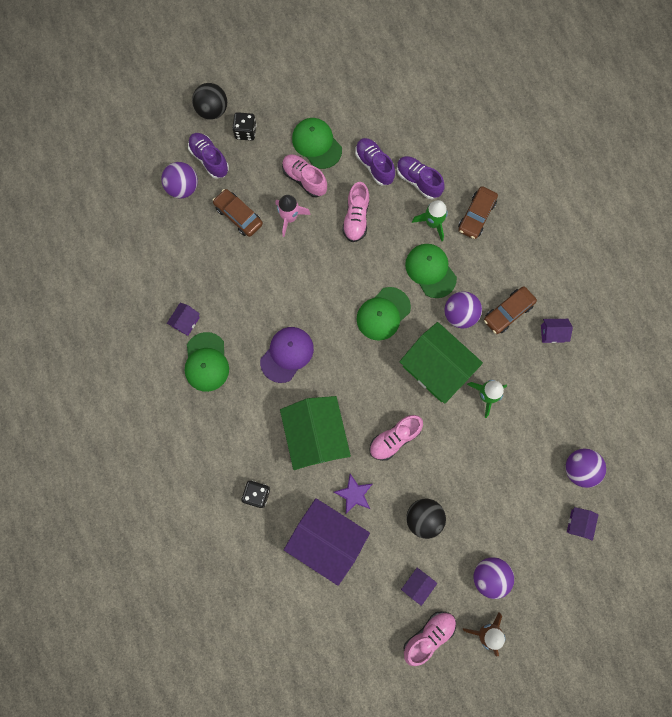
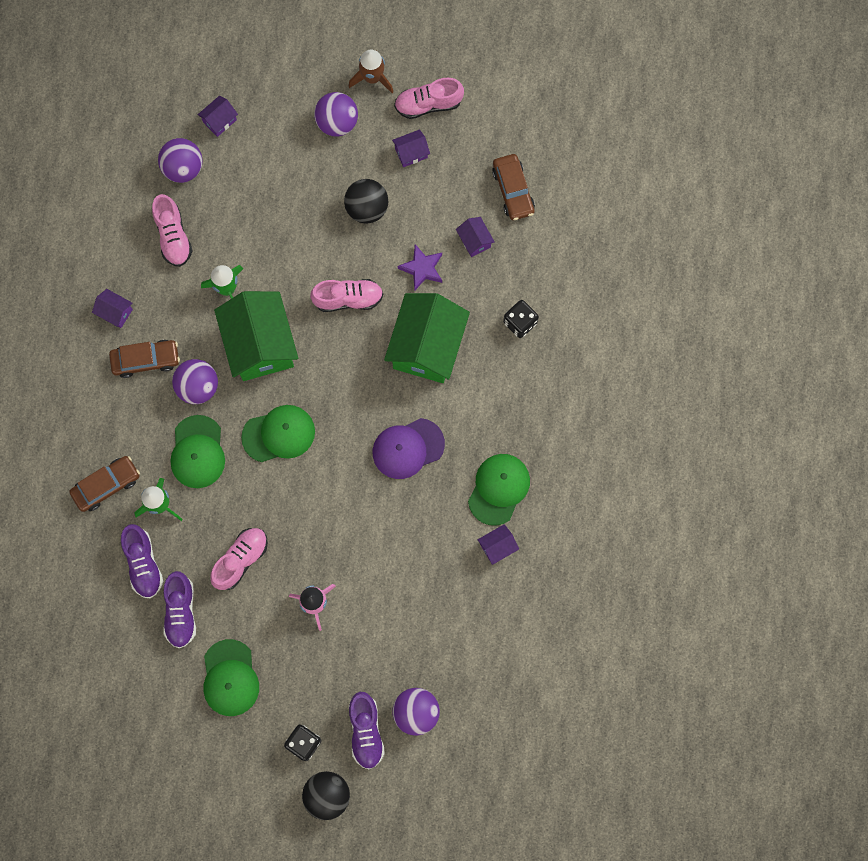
camera: 150 degrees left, 0 degrees up
(238, 216) = (371, 639): brown car -> brown car (513, 190)
(304, 179) = (270, 641): pink shoe -> pink shoe (173, 236)
(327, 540) = (474, 241): purple house -> purple house, size x0.43

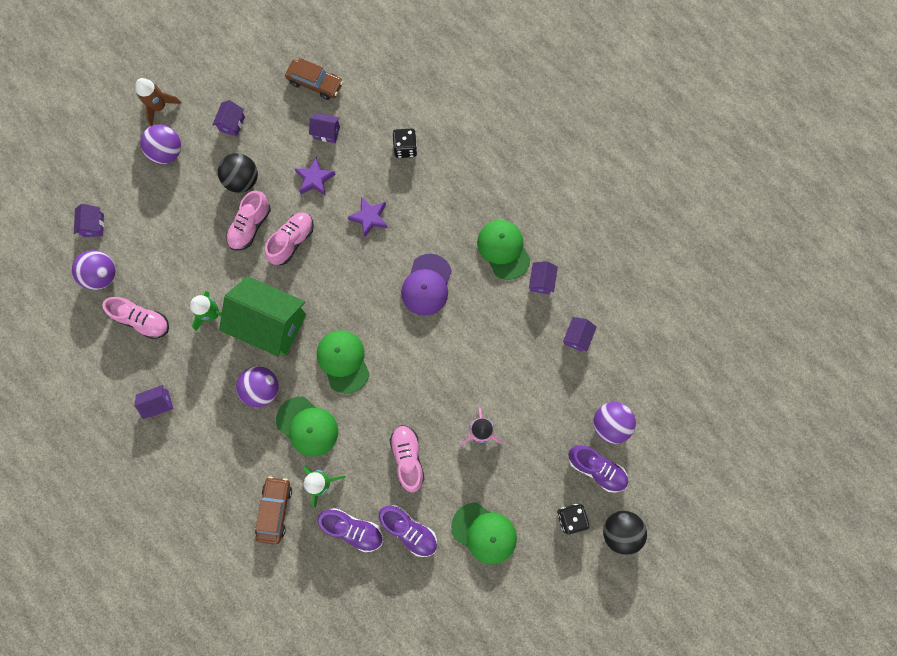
camera: 50 degrees left, 0 degrees up
(146, 360) = (211, 409): brown car -> none
(279, 434) = (343, 361): green cap -> green cap turned 45 degrees counterclockwise
(427, 346) = (369, 217): green house -> purple star
(428, 104) = (210, 88): pink shoe -> pink shoe (250, 226)
(472, 620) = (577, 337): none -> purple house

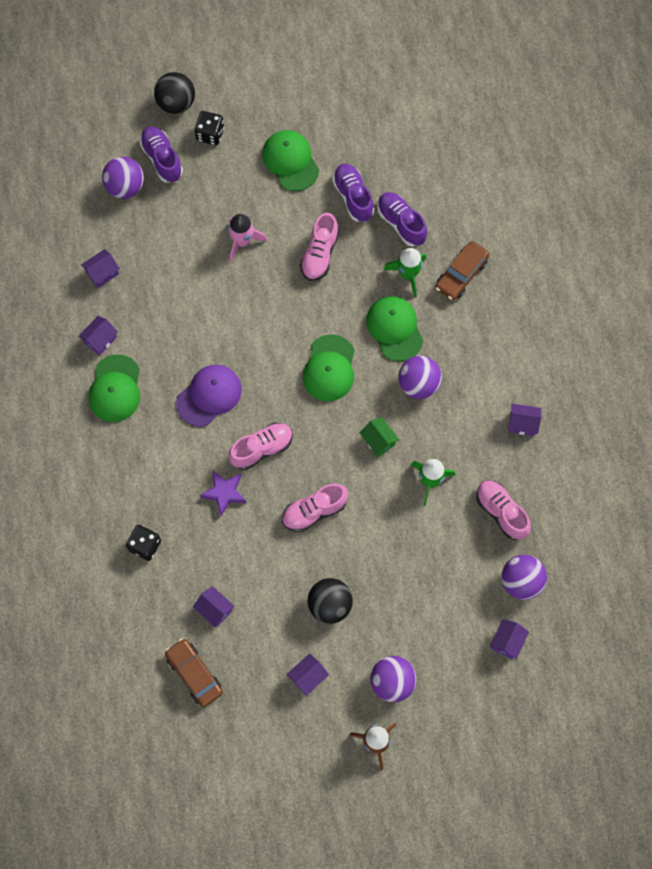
camera: 150 degrees left, 5 degrees down
(250, 226) = (347, 550): pink shoe -> pink shoe (262, 449)
(271, 323) = (378, 441): green house -> green house, size x0.43
(315, 179) = (255, 564): purple star -> none

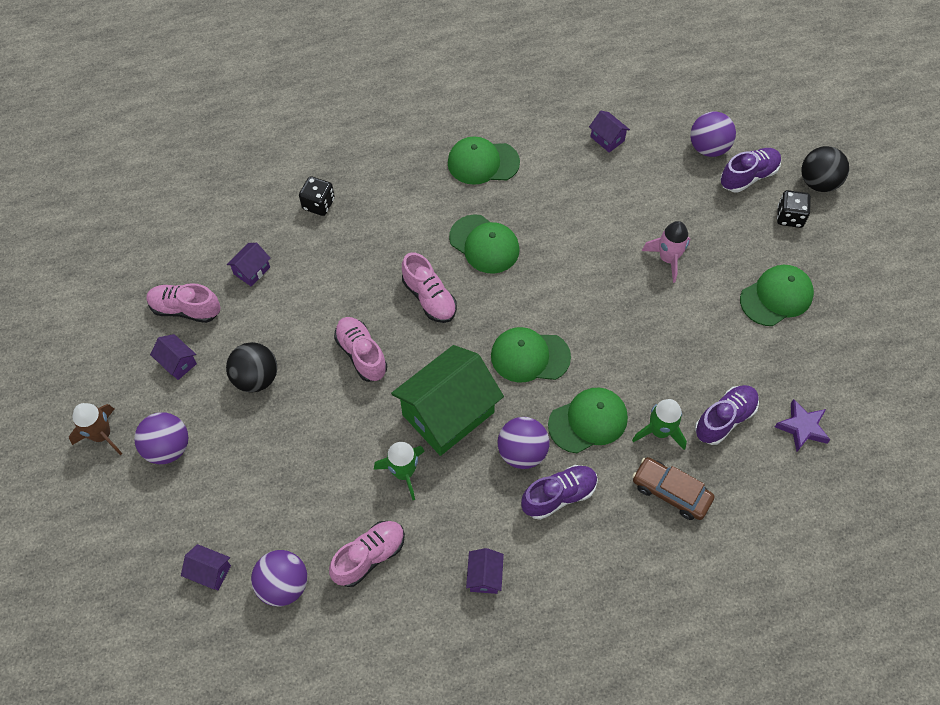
camera: 85 degrees right, 10 degrees down
(100, 340) = (534, 145): purple house -> none
(194, 674) = (185, 259): brown car -> none
(209, 396) = (484, 244): purple cap -> green cap
(224, 493) = (378, 268): purple star -> purple star (802, 427)
(319, 254) = (667, 335): pink shoe -> pink shoe (185, 309)
(353, 197) = (747, 364): purple shoe -> purple shoe (559, 496)
(378, 441) = (448, 413): green house -> green house, size x2.33

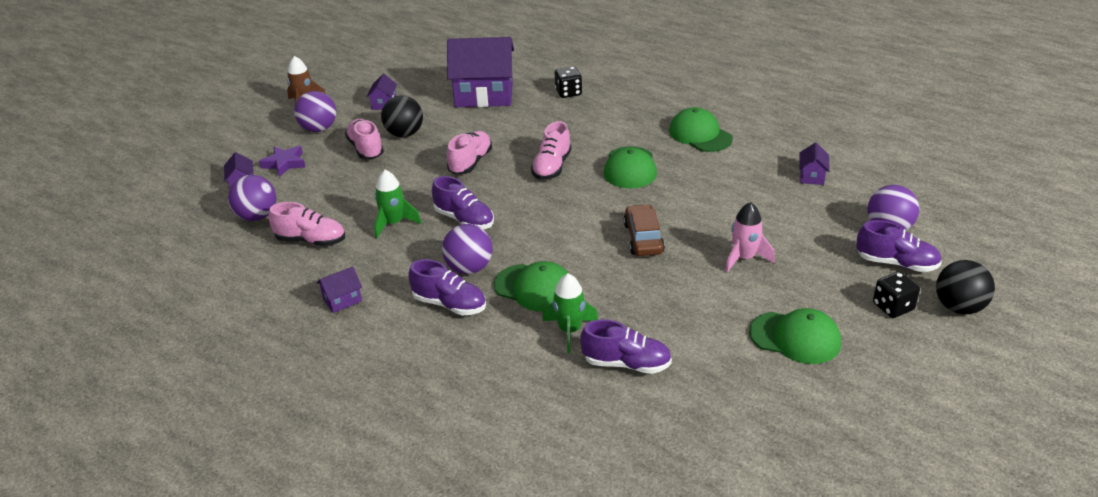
camera: 55 degrees right, 25 degrees down
(185, 309) = (426, 88): pink shoe -> pink shoe (366, 149)
(252, 270) = (484, 95): purple house -> purple house, size x2.33
(448, 413) = (464, 220): green house -> purple shoe
(530, 356) = (559, 233): green cap -> none
(671, 492) = (517, 364): brown car -> brown car (643, 238)
(802, 427) = (677, 418): purple star -> purple star (284, 163)

